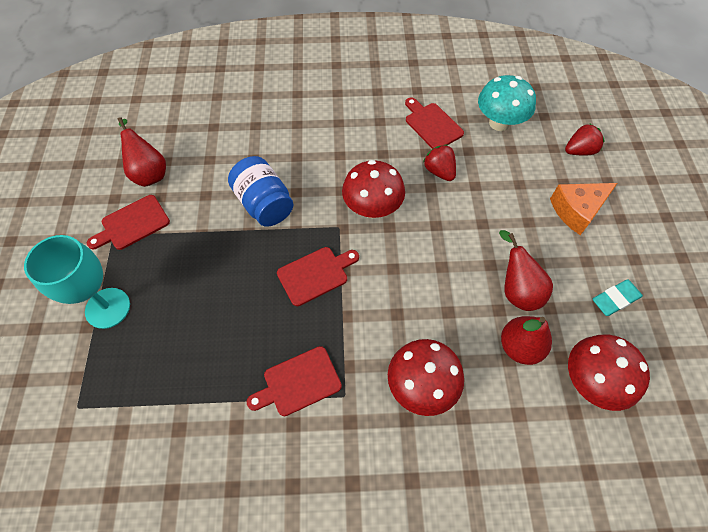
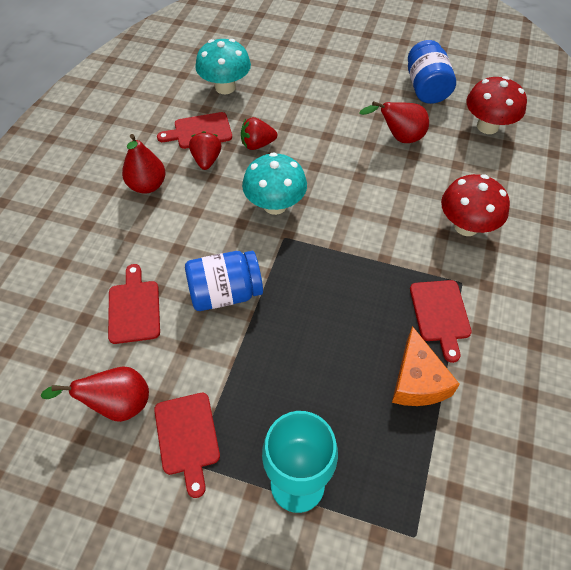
camera: 70 degrees left, 5 degrees down
(315, 274) = (331, 270): red cutting board -> red cutting board (134, 308)
(372, 208) = (275, 205): red mushroom -> turquoise mushroom
(519, 347) = (449, 154): red pear -> red pear (147, 185)
(577, 210) = (340, 77): orange cheese -> orange cheese (417, 381)
(579, 151) = (283, 53): red strawberry -> red strawberry (206, 160)
(615, 299) = (426, 88): turquoise eraser -> blue jar

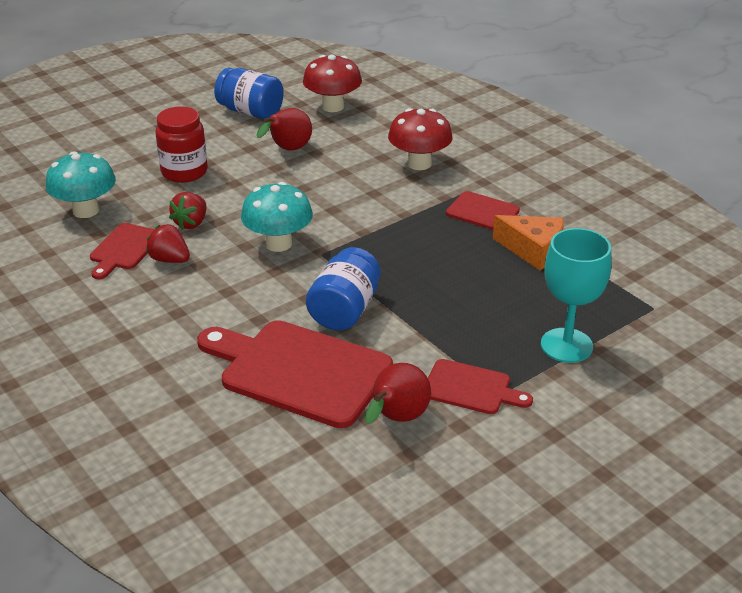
camera: 55 degrees left, 20 degrees down
(134, 308) = (299, 371): red cutting board -> red cutting board, size x1.90
(147, 185) = (153, 308): red pear -> none
(314, 103) = (184, 172): none -> red jar

